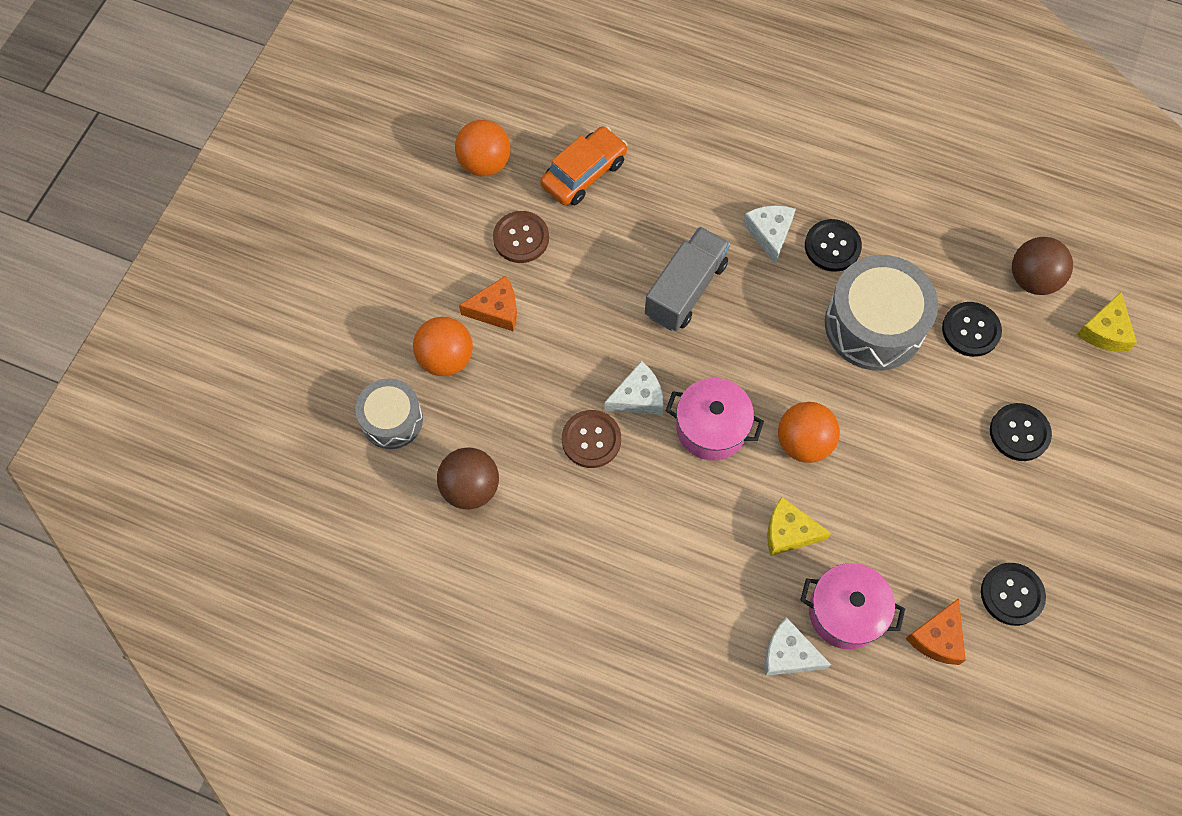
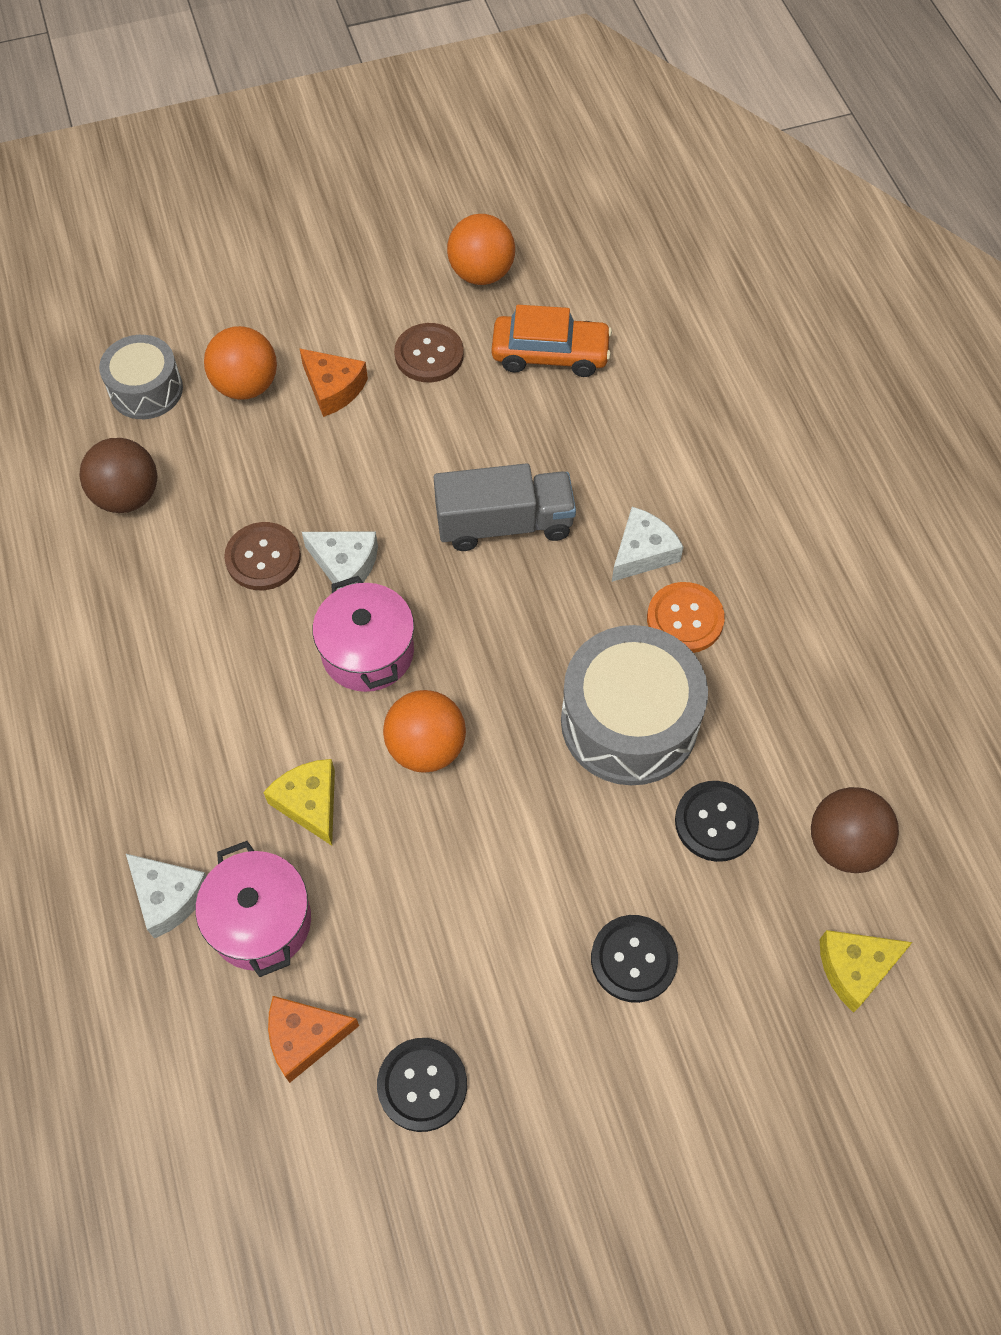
camera: 50 degrees right, 5 degrees down
(788, 654) = (168, 897): white cheese -> white cheese turned 150 degrees clockwise
(832, 246) = (685, 619): black button -> orange button

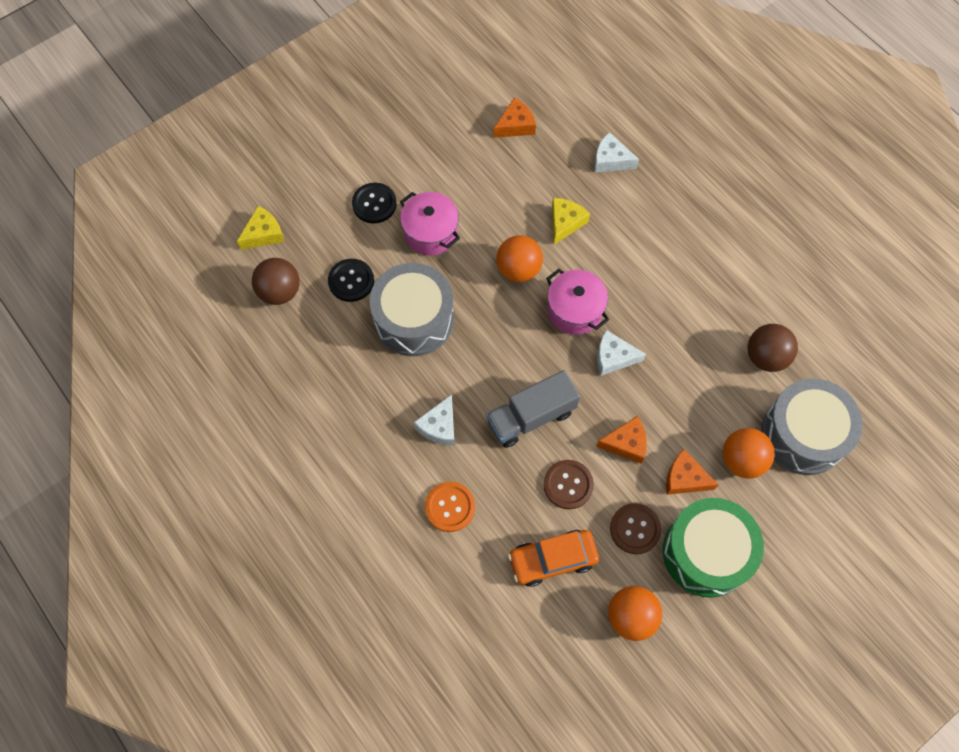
camera: 160 degrees right, 5 degrees up
(146, 389) = (803, 434): grey drum -> grey drum, size x1.66
(260, 921) = (561, 164): pink pot -> pink pot (430, 233)
(263, 558) = (663, 345): brown button -> brown button (568, 485)
(310, 803) = (565, 223): yellow cheese -> yellow cheese turned 105 degrees counterclockwise
(354, 306) = (706, 553): none -> green drum
(388, 451) = (626, 443): none -> orange cheese
(422, 1085) = (454, 124): black button -> none
(685, 619) = (400, 391): orange button -> orange button (450, 507)

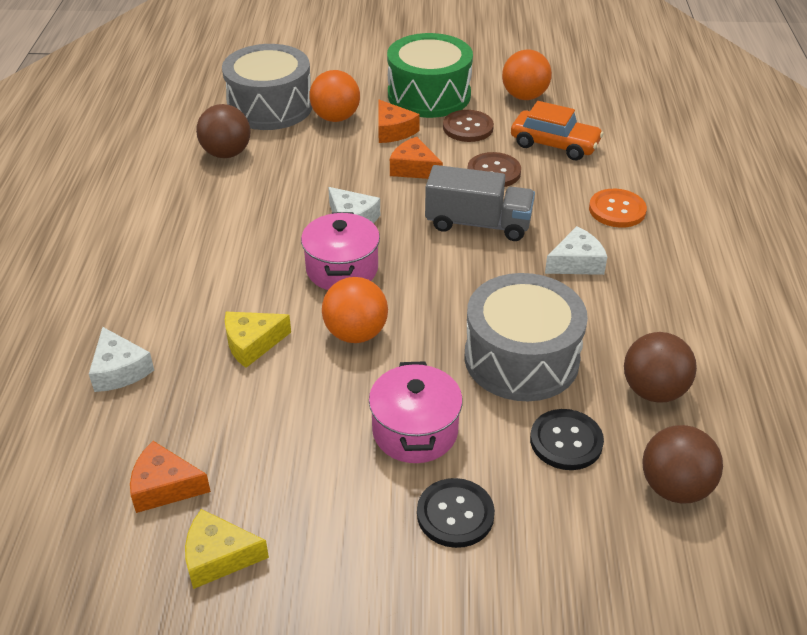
camera: 140 degrees left, 25 degrees down
(263, 234) = (652, 580): yellow cheese -> yellow cheese (219, 557)
(326, 349) = (653, 391): none -> brown ball

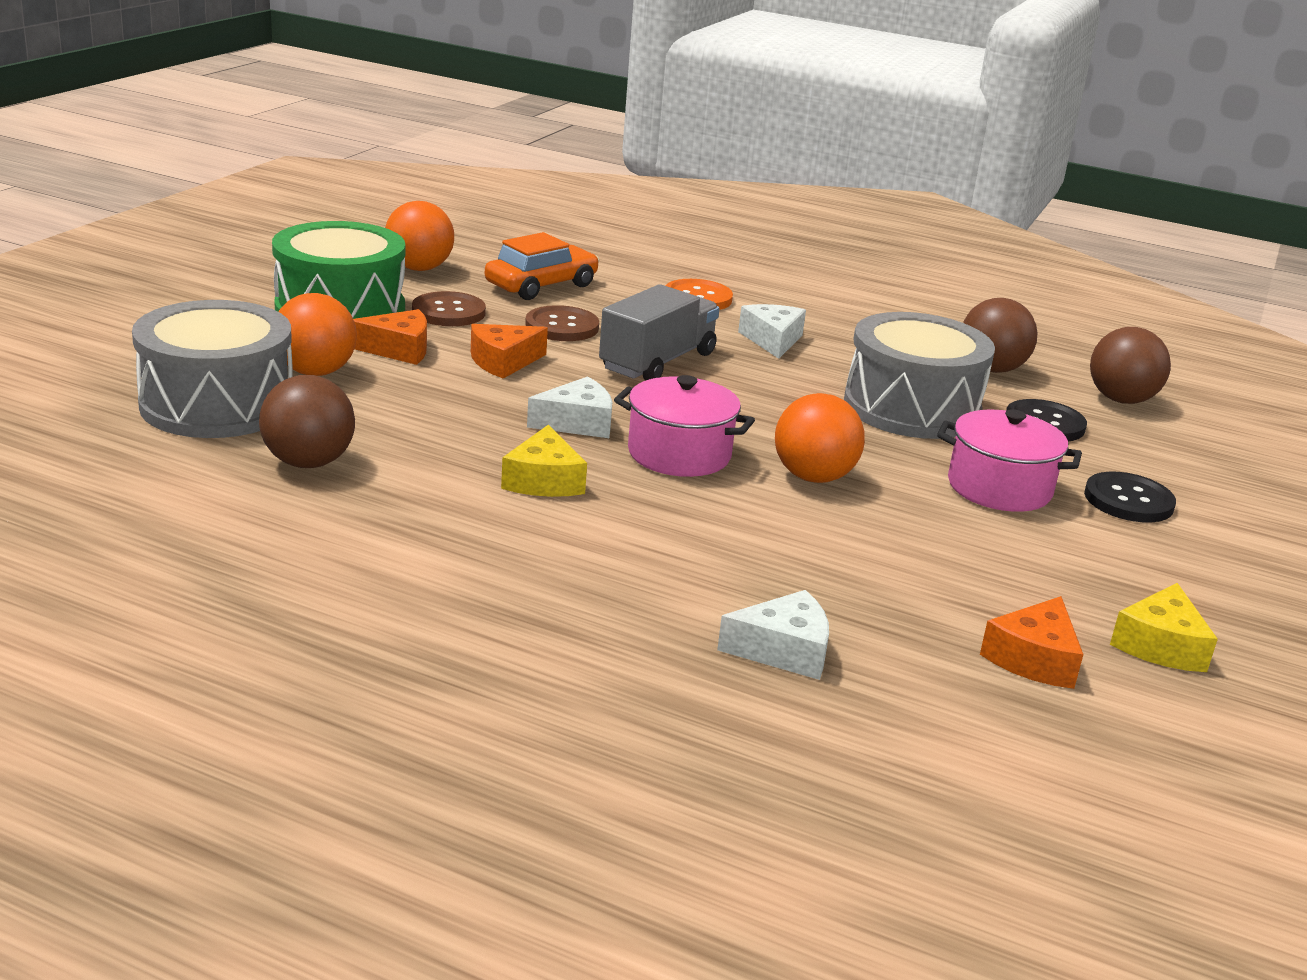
camera: 70 degrees left, 15 degrees down
(252, 343) = (789, 543): yellow cheese -> yellow cheese (544, 480)

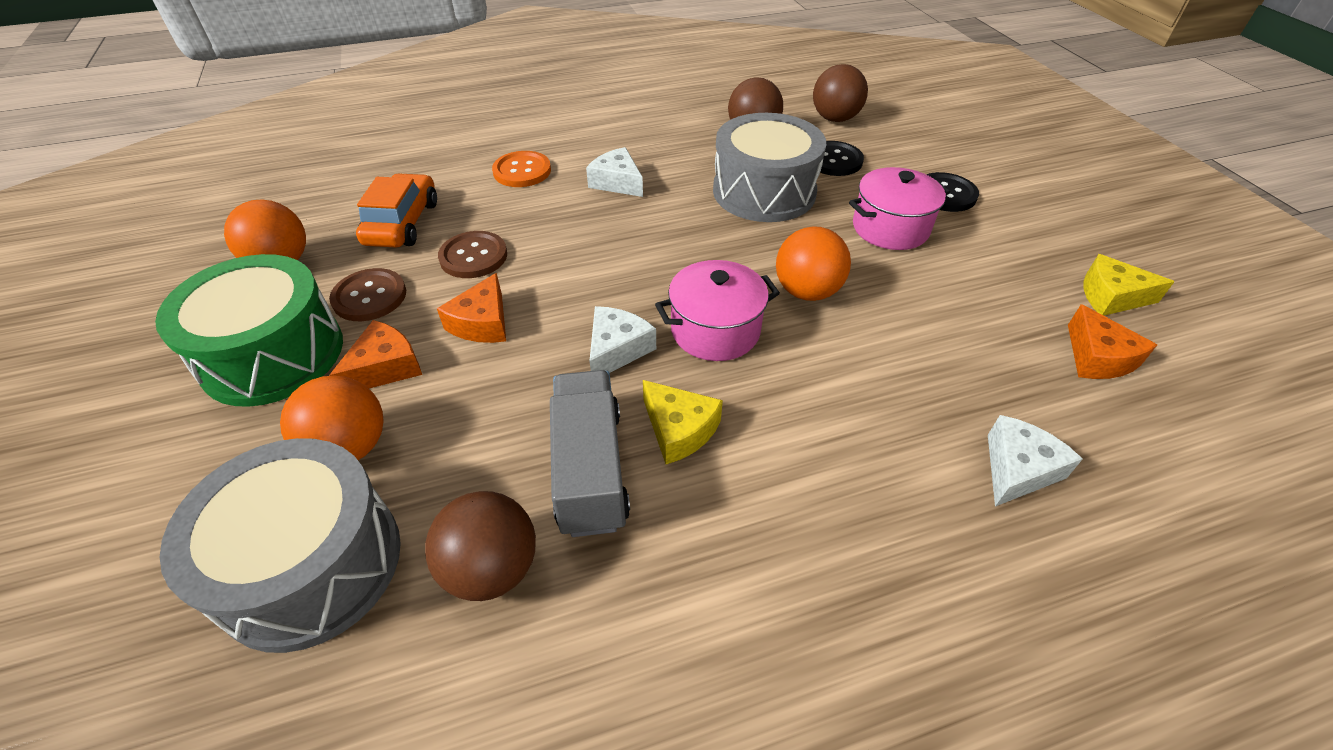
camera: 40 degrees left, 20 degrees up
(658, 362) = (581, 249): grey truck -> grey truck (590, 469)
(1160, 645) = (1111, 296): yellow cheese -> yellow cheese turned 120 degrees clockwise

